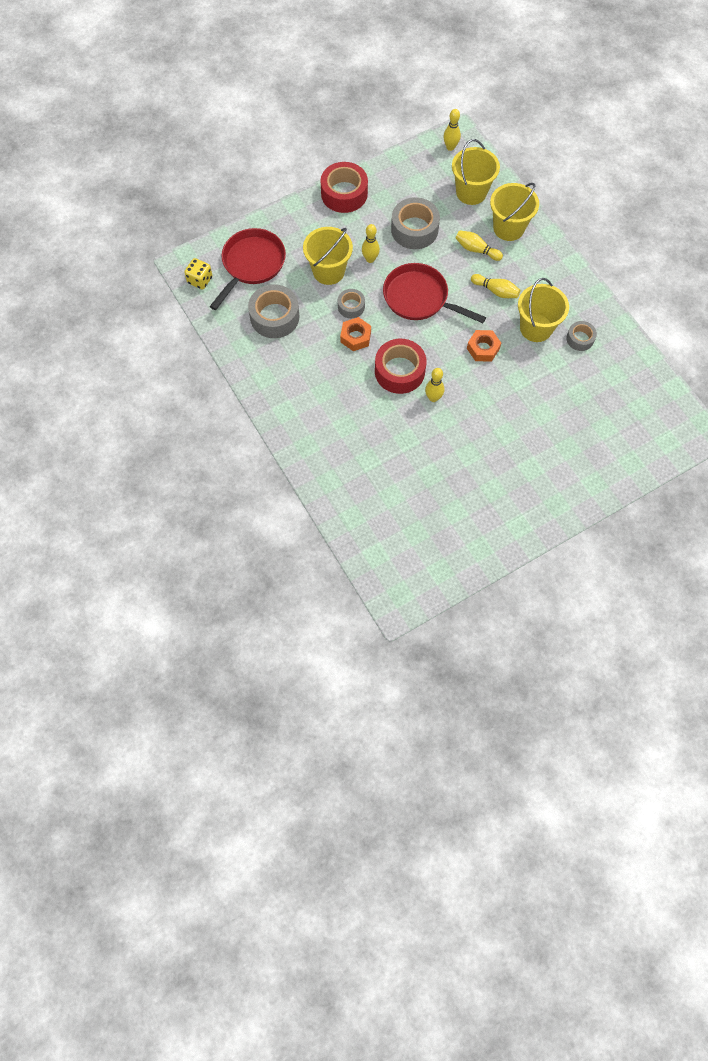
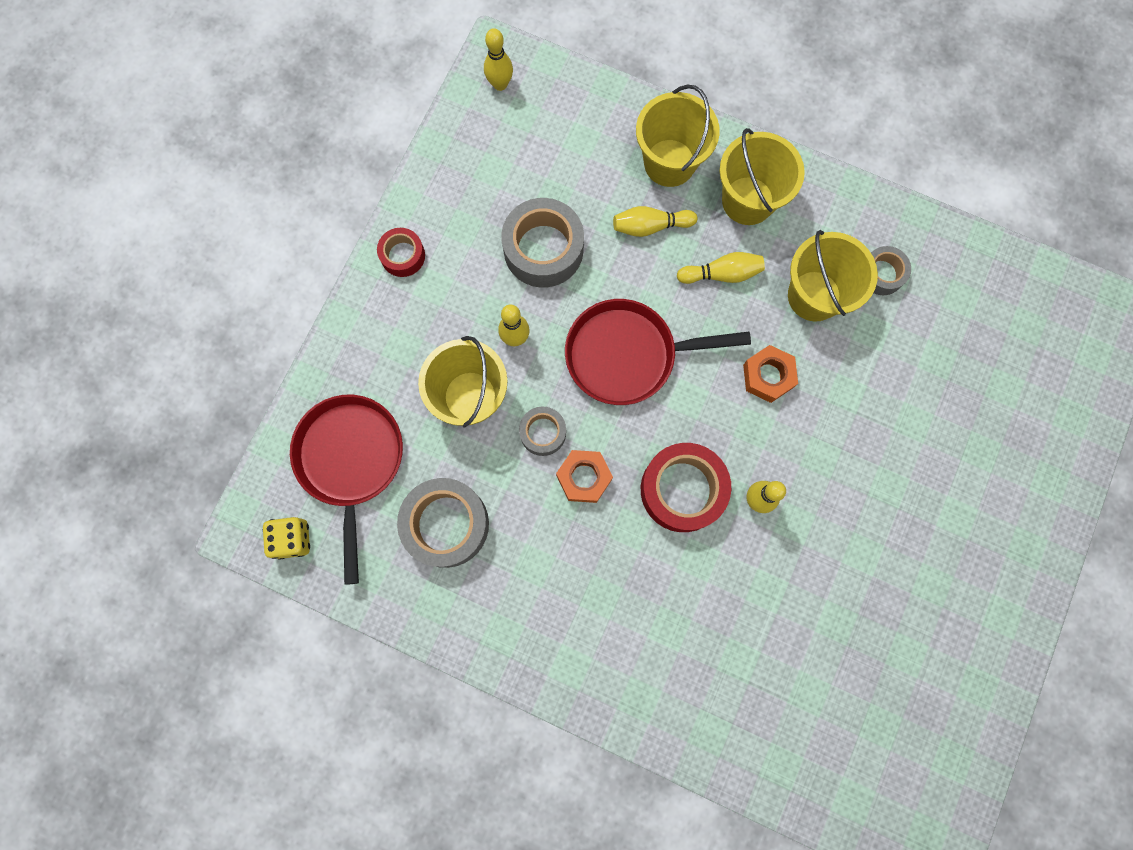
camera: 35 degrees left, 10 degrees up
(344, 193) = (403, 256): red tape -> red tape, size x0.55
(471, 192) = (579, 139): yellow bucket -> yellow bucket (747, 200)

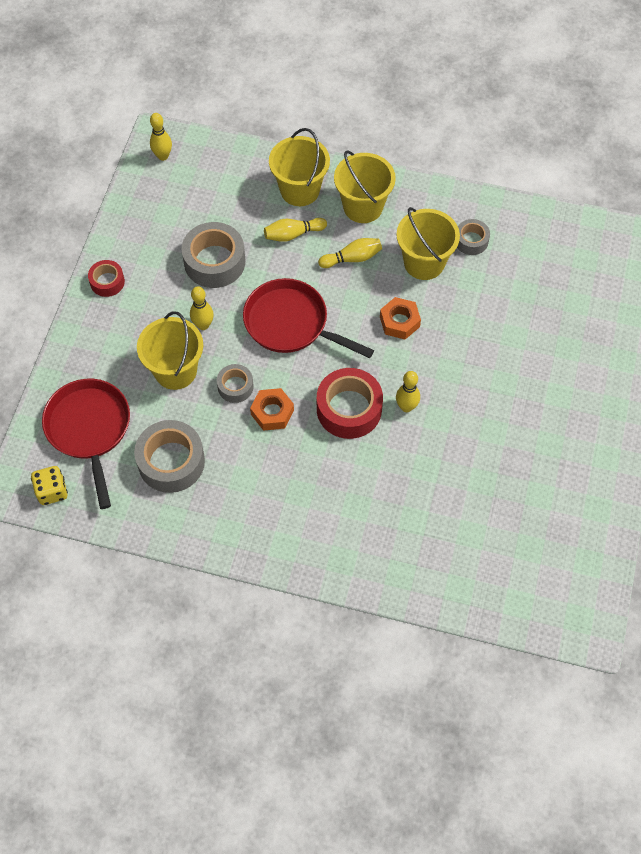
camera: 10 degrees left, 15 degrees down
(627, 355) = (291, 323): red pan -> red pan turned 45 degrees clockwise

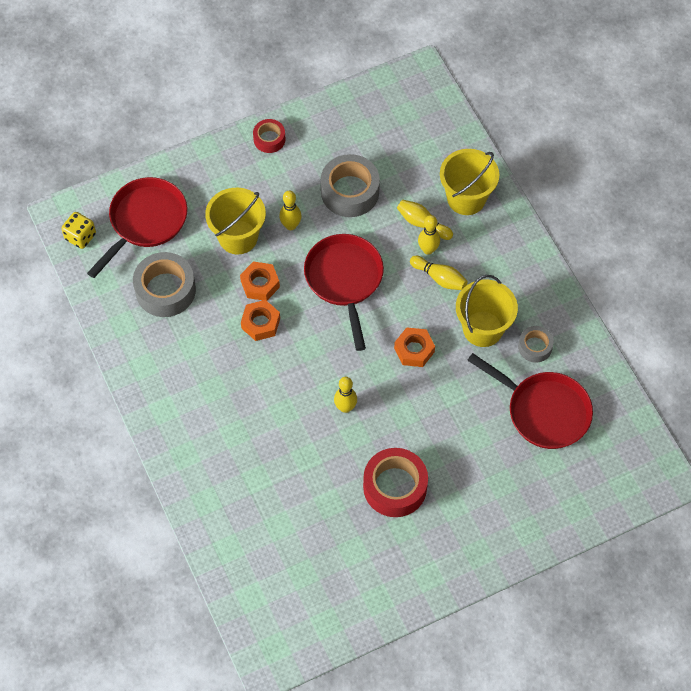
camera: 50 degrees right, 0 degrees up
(163, 156) = (408, 89): yellow bowling pin -> yellow bowling pin (428, 249)
(235, 386) = (260, 284): grey tape -> orange nut
(349, 409) = (309, 370): red tape -> red tape (395, 487)
(363, 207) = (493, 251): yellow bucket -> none
(531, 275) = (544, 411): none -> red pan

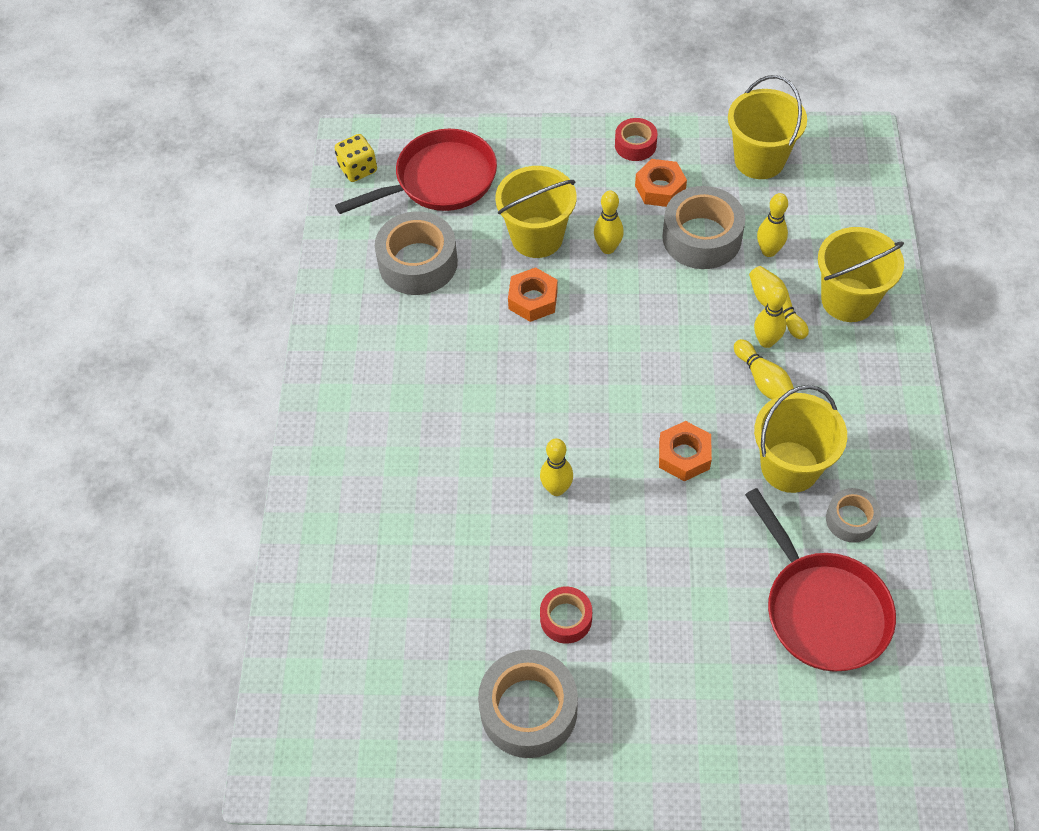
camera: 30 degrees right, 5 degrees down
(260, 323) = (508, 344): orange nut -> orange nut (660, 188)
(344, 280) = (640, 336): red pan -> none
(360, 117) = (759, 160): none -> yellow bucket
(395, 487) = (566, 619): red tape -> red tape, size x0.55
(399, 184) = (768, 251): none -> yellow bowling pin
(401, 552) = (528, 709): none -> grey tape

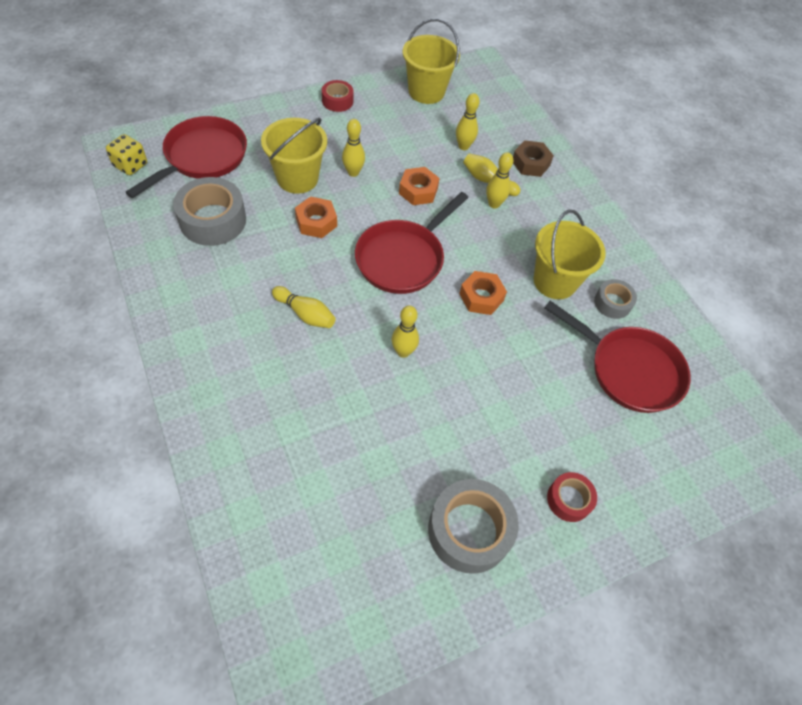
camera: 35 degrees left, 0 degrees up
(566, 619) = (460, 447): red tape -> red tape (569, 499)
(613, 377) = (403, 258): none -> red pan
(660, 188) = (369, 125): orange nut -> orange nut (418, 191)
(702, 237) = (415, 149): grey tape -> none
(764, 381) = (506, 230): yellow bowling pin -> yellow bowling pin (305, 314)
(848, 300) = (530, 163): yellow bucket -> brown nut

